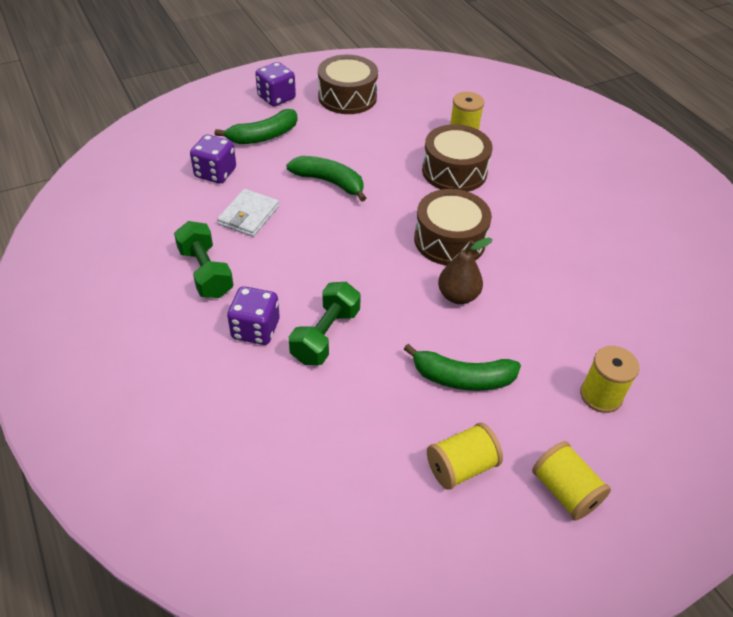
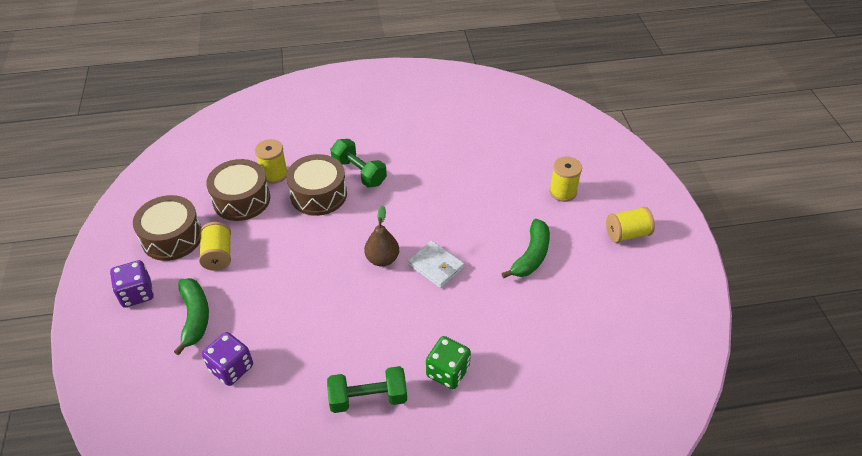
camera: 70 degrees left, 0 degrees up
(248, 215) = (307, 351): white wallet -> white wallet (436, 266)
(255, 329) = (447, 372): purple dice -> green dice
(325, 335) = (469, 326): green dumbbell -> green dumbbell (359, 172)
(329, 182) = (290, 281): green banana -> none
(449, 240) = (397, 222): brown drum -> brown drum (241, 199)
(458, 296) = (456, 235): brown pear -> brown pear (382, 259)
(461, 467) = (601, 278): yellow spool -> yellow spool (218, 255)

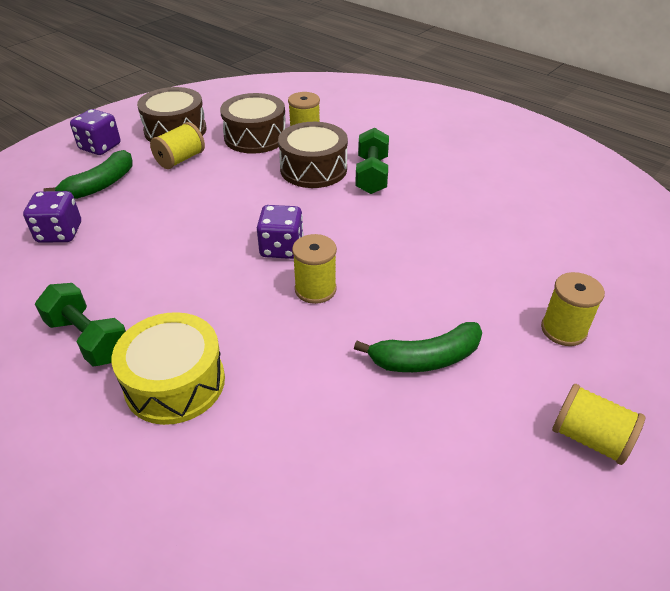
camera: 50 degrees right, 5 degrees down
(382, 259) = (281, 248): brown pear -> purple dice
(436, 266) = (315, 289): white wallet -> yellow spool
(447, 372) = (175, 382): green dice -> yellow drum

